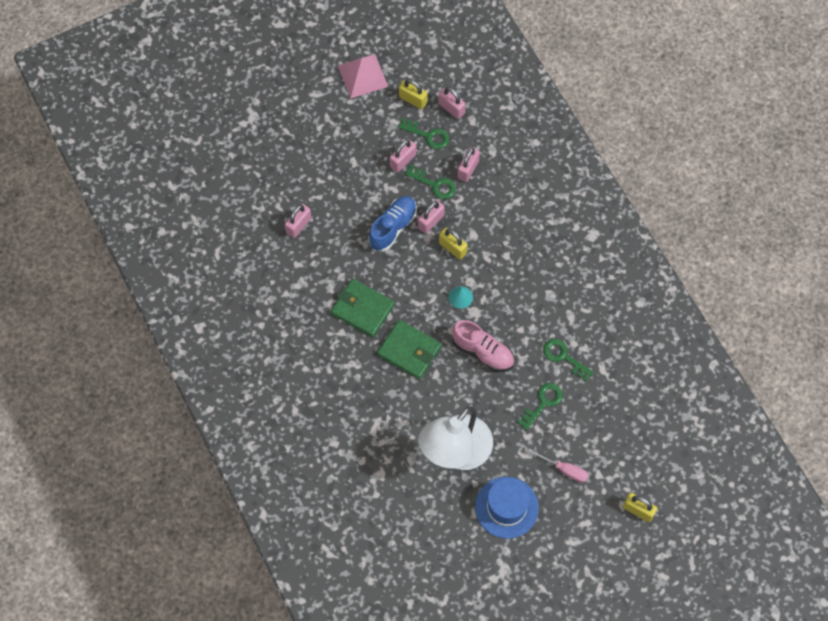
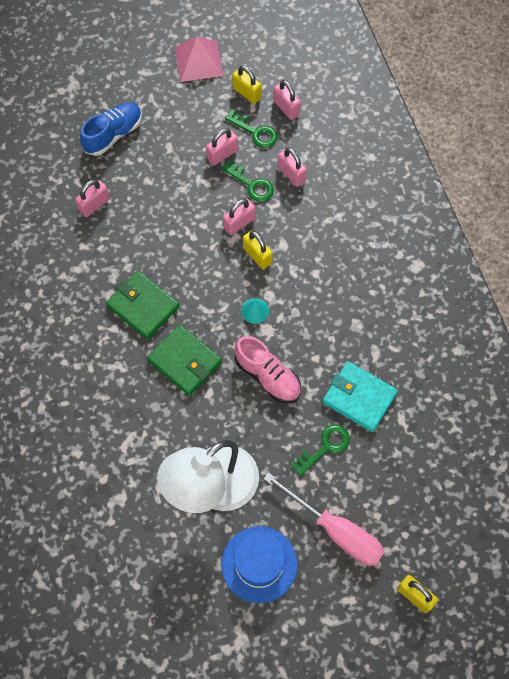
camera: 10 degrees right, 0 degrees up
(393, 227) = (196, 223): blue shoe -> blue shoe (113, 134)
(468, 169) = (291, 174): pink padlock -> pink padlock turned 75 degrees counterclockwise
(563, 357) = (359, 398): green key -> turquoise wallet
(564, 469) = (335, 530): pink screwdriver -> pink screwdriver, size x1.79

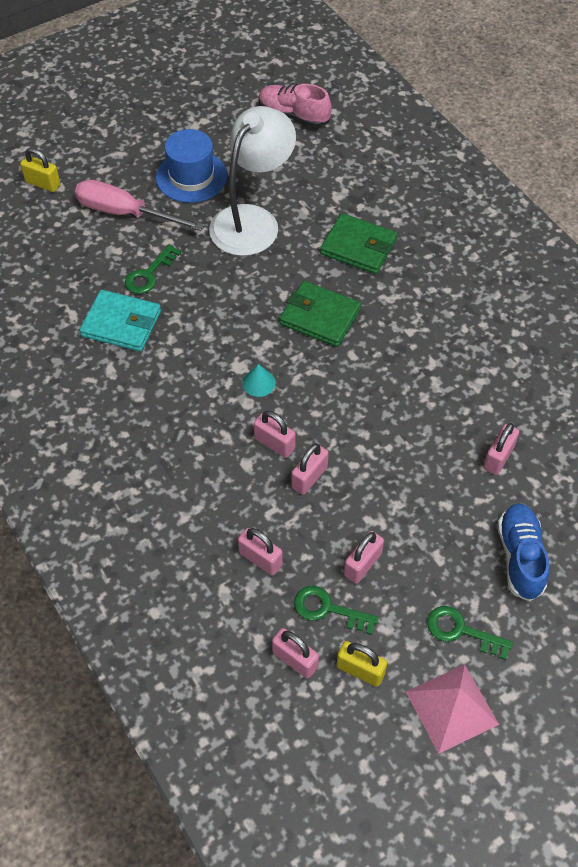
camera: 165 degrees right, 10 degrees down
(113, 134) = (520, 557): blue shoe -> blue shoe turned 150 degrees clockwise
(143, 306) = (388, 359): green wallet -> green wallet (358, 247)
(251, 184) = (310, 532): green key -> green key (461, 631)
(257, 255) = (274, 443): yellow padlock -> pink padlock
(268, 376) = (225, 322): pink shoe -> pink shoe (293, 115)

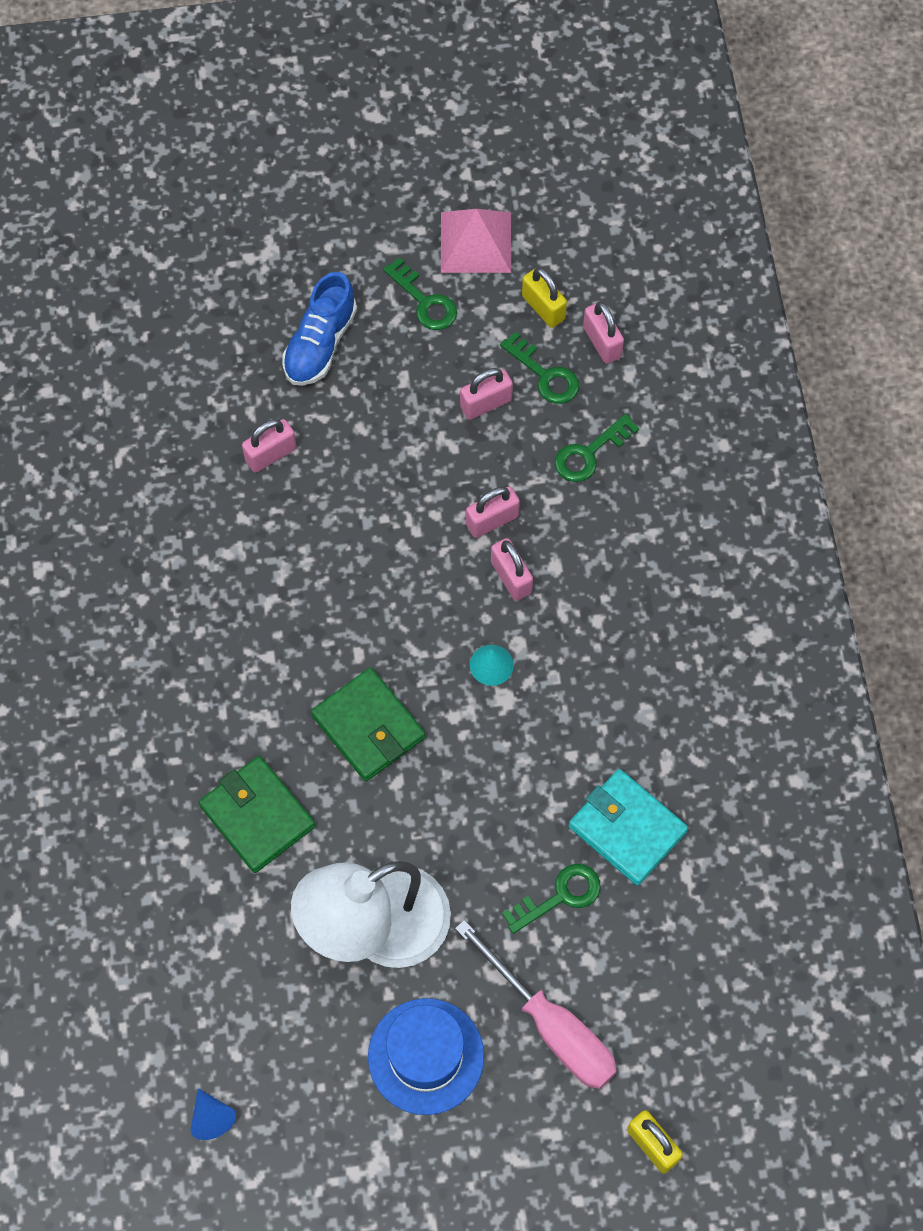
camera: 155 degrees left, 10 degrees up
(260, 559) = (589, 453): pink padlock -> green key
(293, 115) = (211, 1118): pink shoe -> blue cone

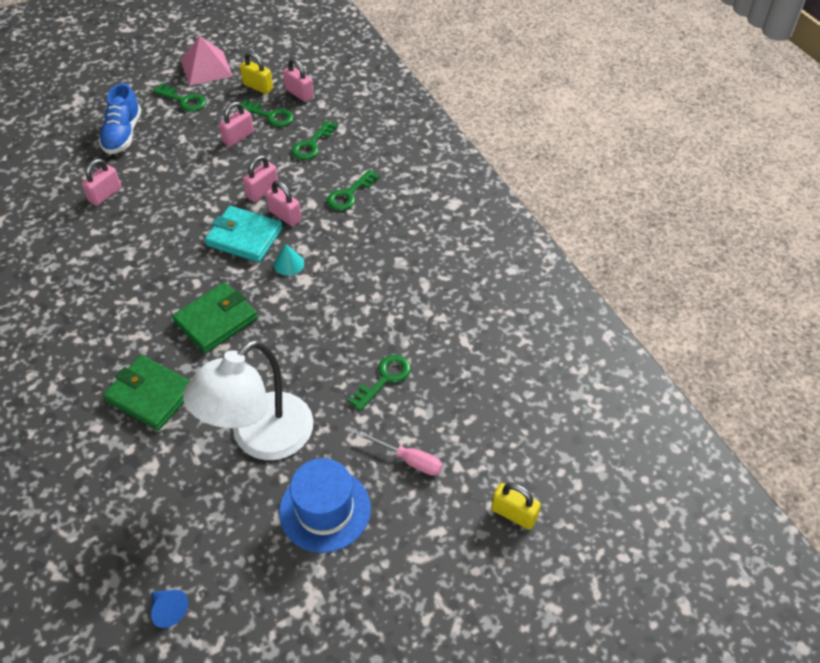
camera: 20 degrees left, 15 degrees down
(368, 727) = (216, 320): green wallet -> green wallet turned 75 degrees counterclockwise
(551, 1026) = (410, 460): pink screwdriver -> pink screwdriver, size x0.56
(614, 567) = (349, 194): none -> green key
(627, 829) = (414, 327): turquoise wallet -> turquoise wallet (244, 237)

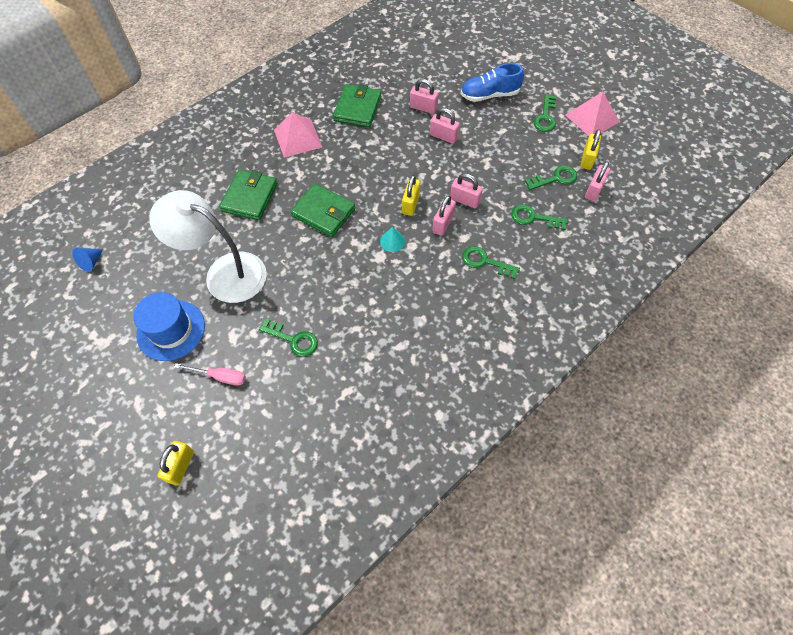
camera: 75 degrees right, 10 degrees up
(65, 256) = (357, 108): none -> green wallet
(78, 327) = (297, 138): none -> pink pyramid
(238, 137) = (519, 165): pink padlock -> pink padlock (443, 136)
(244, 237) = (410, 204): turquoise wallet -> yellow padlock
(270, 116) = (555, 178): green key -> green key turned 120 degrees counterclockwise
(410, 460) = (220, 377): pink screwdriver -> pink screwdriver turned 90 degrees counterclockwise

